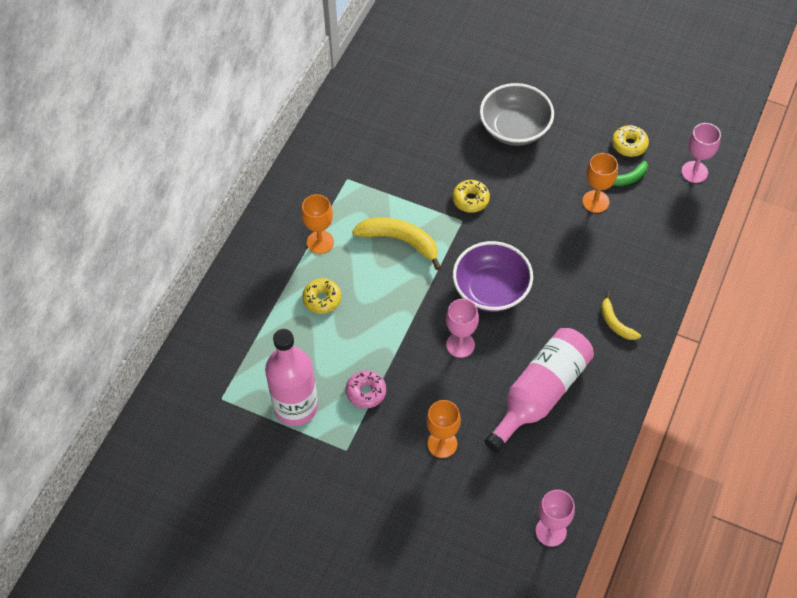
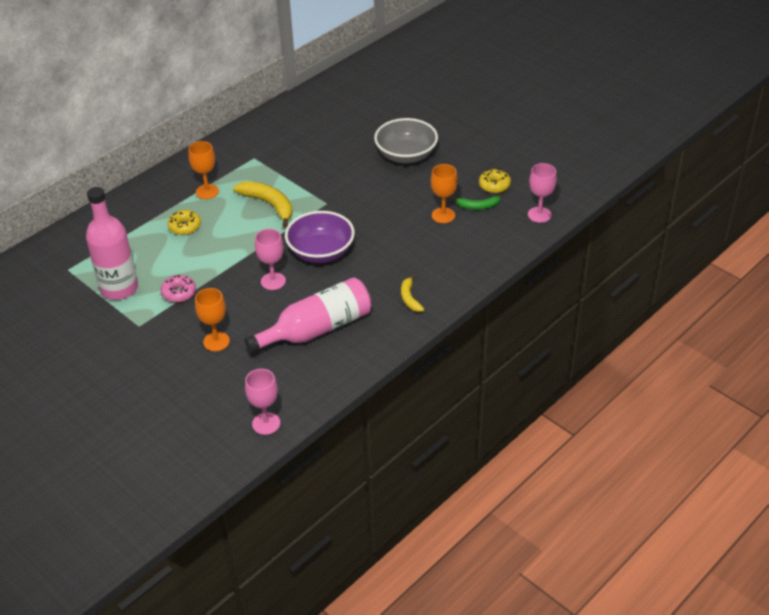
camera: 20 degrees right, 15 degrees down
(470, 200) = (341, 192): yellow donut -> none

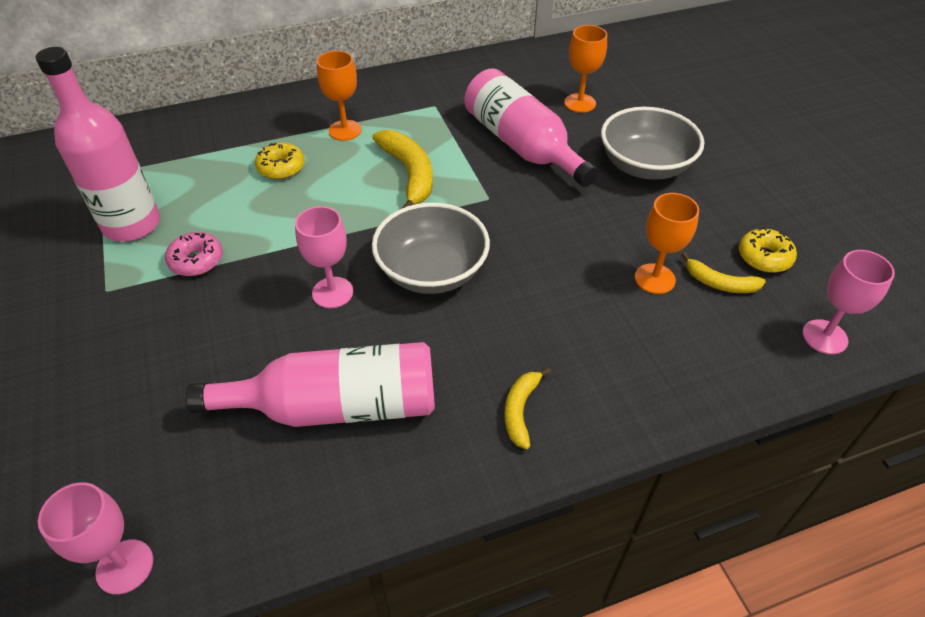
camera: 25 degrees right, 5 degrees up
(216, 341) = (180, 362): orange goblet -> orange goblet (580, 103)
(321, 252) = (432, 271): purple bowl -> grey bowl
(326, 166) = (522, 145): none -> pink bottle
(477, 206) = (719, 283): green banana -> yellow banana

